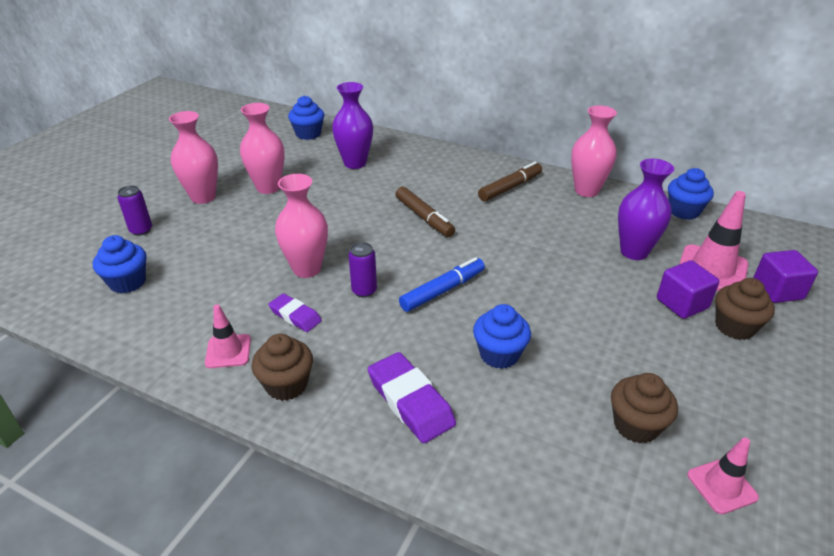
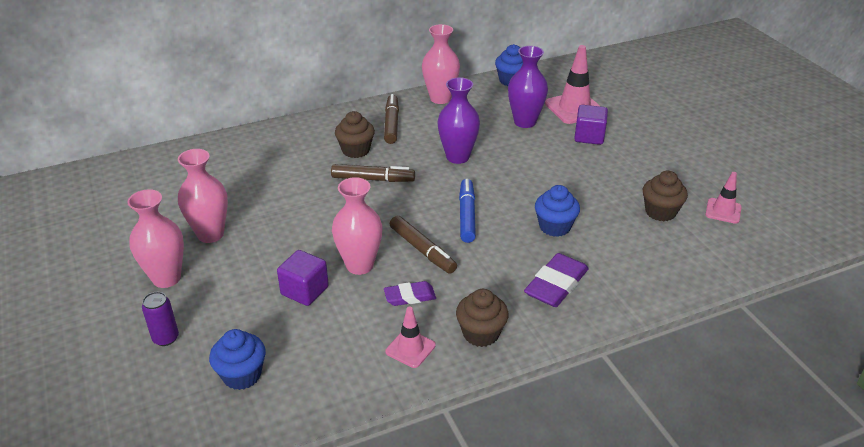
camera: 50 degrees left, 0 degrees up
(308, 134) = (155, 173): blue cupcake -> none
(355, 163) = (246, 172): purple vase -> purple vase (457, 157)
(364, 291) = (422, 250): purple can -> brown marker
(410, 401) = (556, 284): purple eraser -> purple eraser turned 60 degrees counterclockwise
(734, 327) = (626, 133): brown cupcake -> brown cupcake (356, 150)
(777, 290) = (615, 101): purple cube -> purple cube (305, 291)

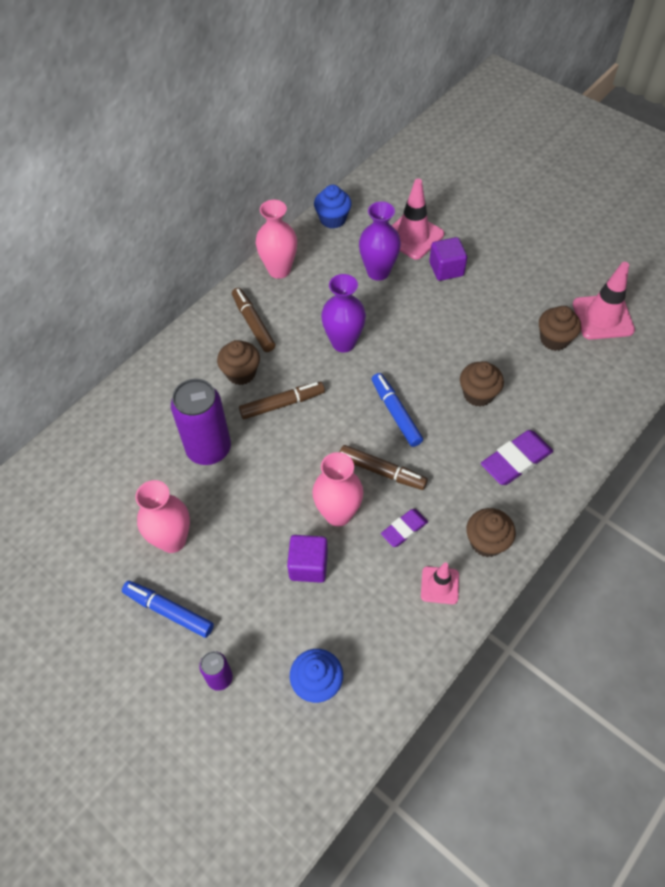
camera: 25 degrees left, 20 degrees up
(166, 278) = (168, 611): pink vase -> blue marker
(289, 188) = (208, 449): none -> purple can
(554, 227) = (478, 394): blue cupcake -> brown cupcake
(556, 284) = (516, 460): purple eraser -> purple eraser turned 45 degrees clockwise
(723, 211) = (602, 317): pink traffic cone -> pink traffic cone, size x1.72

